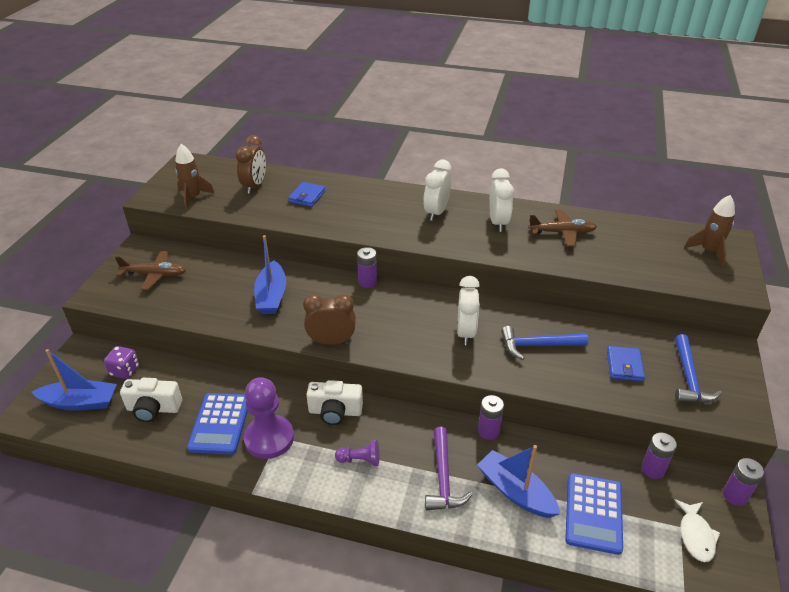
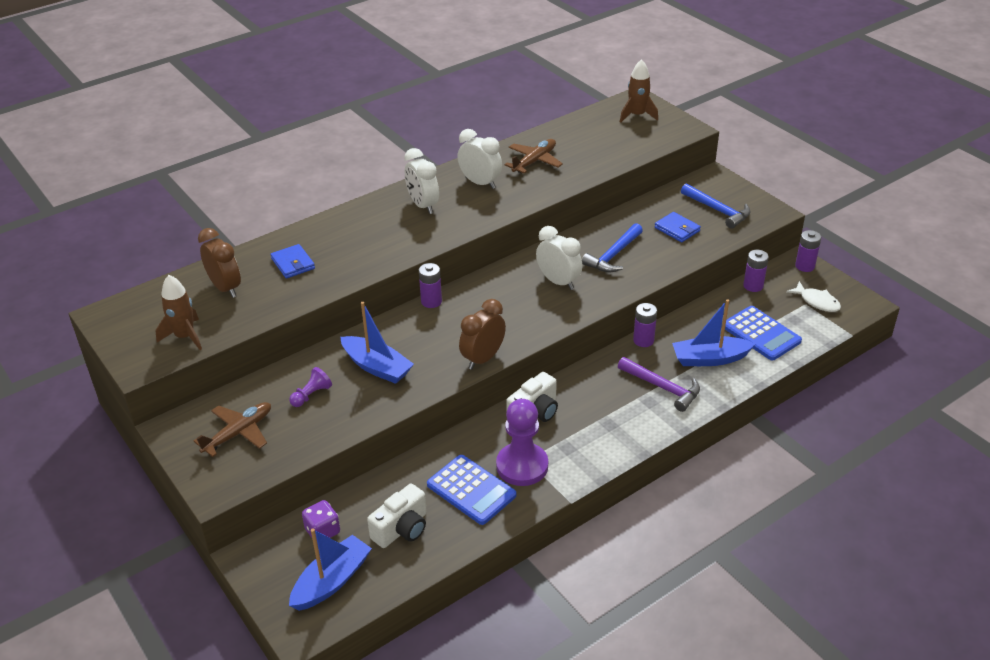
camera: 50 degrees left, 0 degrees up
(360, 460) = (600, 423): purple pawn -> purple pawn (311, 395)

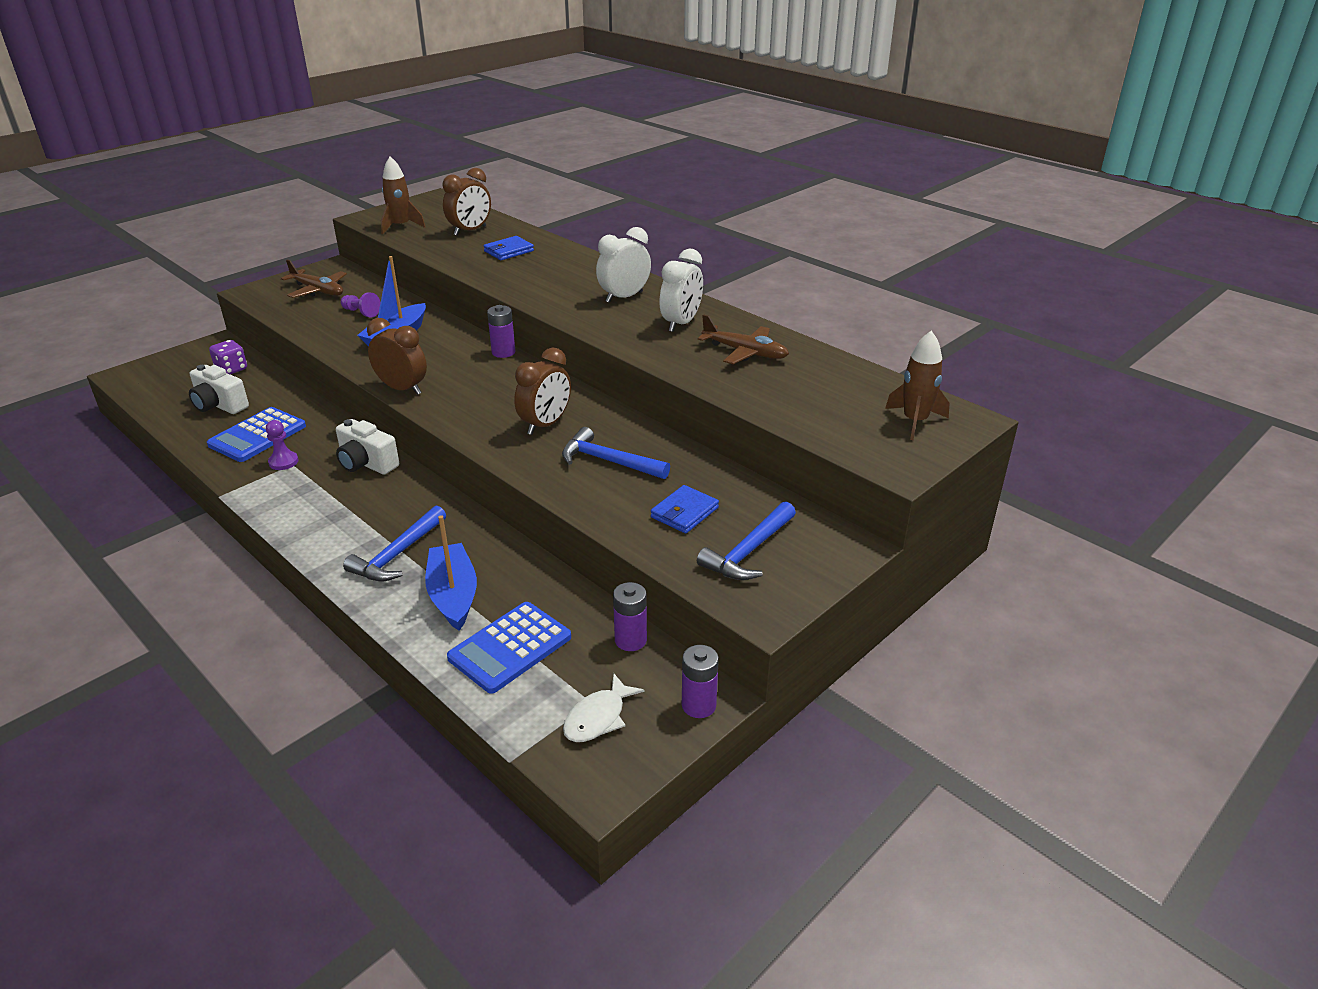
camera: 80 degrees right, 5 degrees down
(331, 581) = (171, 380): blue boat -> none
(522, 466) = (283, 462): purple pawn -> purple pawn, size x0.50
(558, 282) = (545, 425): white clock -> brown clock
(643, 340) = (493, 535): purple battery -> none
(663, 387) = (397, 554): purple hammer -> blue hammer

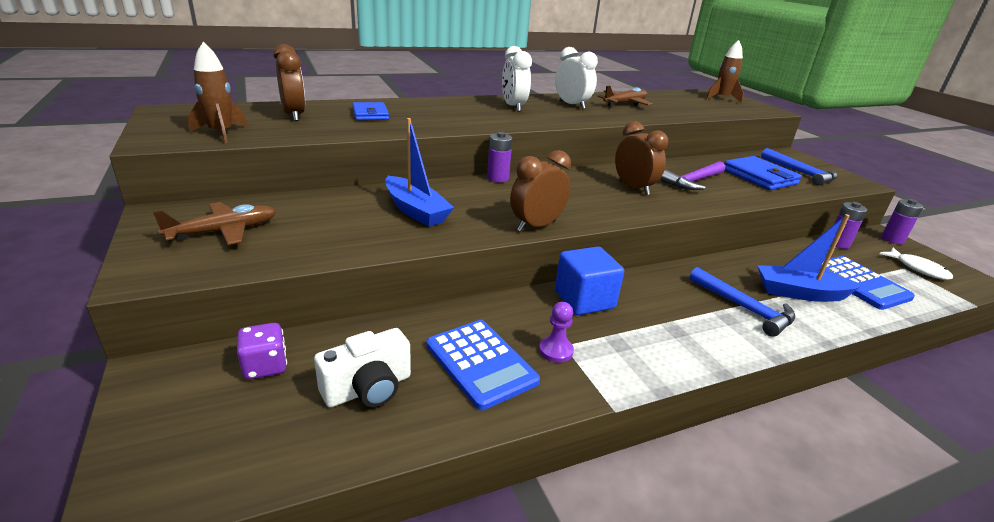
camera: 70 degrees left, 5 degrees down
(361, 312) = (330, 218): purple pawn -> none
(366, 463) = (584, 300): white camera -> blue cube
(608, 461) = (693, 181): blue hammer -> purple hammer
(684, 512) = (759, 177): blue wallet -> blue wallet, size x1.56

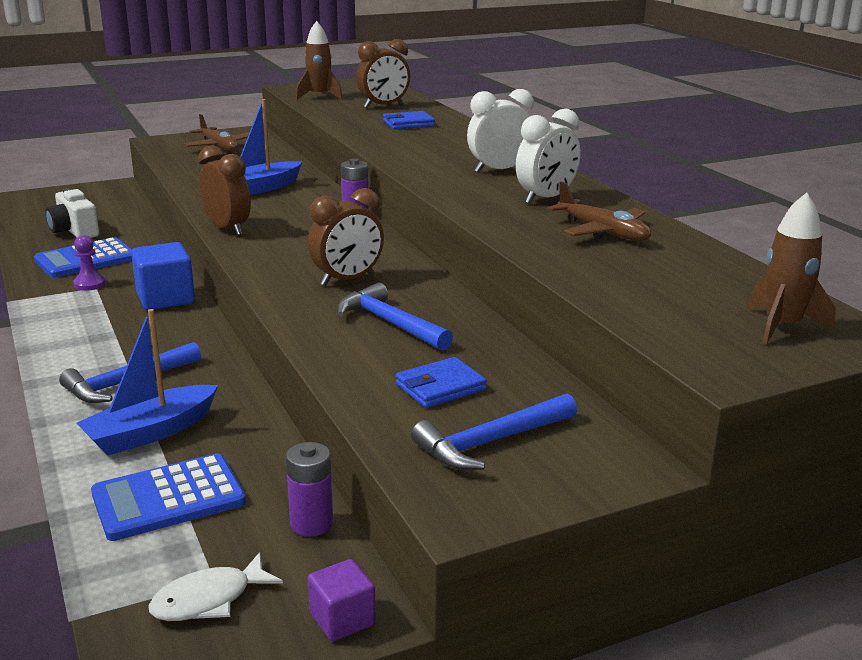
camera: 90 degrees right, 5 degrees down
(265, 366) = (110, 206): purple dice -> none
(693, 181) = (389, 323): purple hammer -> blue hammer
(759, 177) = (440, 387): blue wallet -> blue wallet, size x0.64
(800, 293) = (151, 432): blue boat -> blue boat turned 135 degrees counterclockwise
(892, 239) = (342, 619): purple battery -> purple cube

